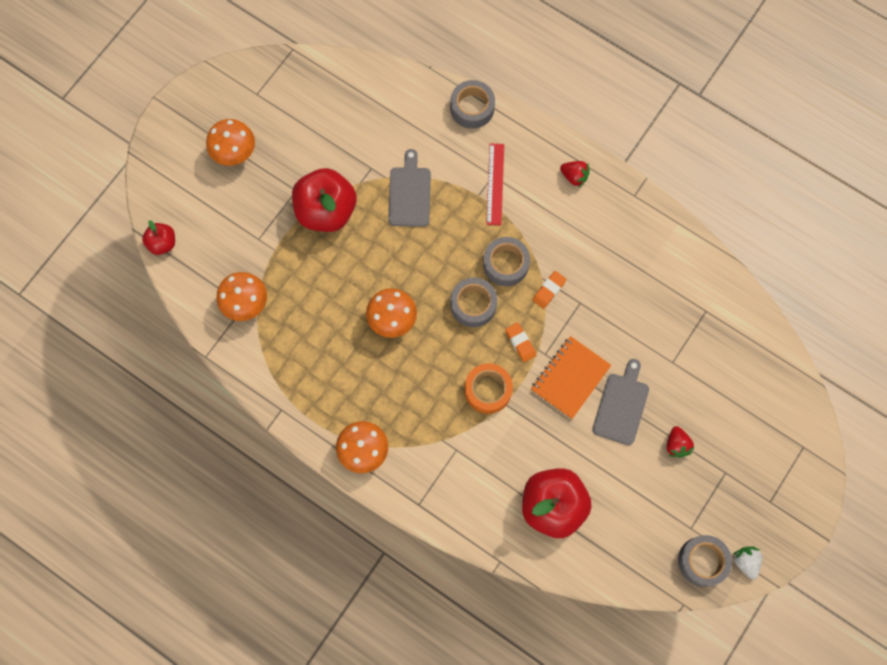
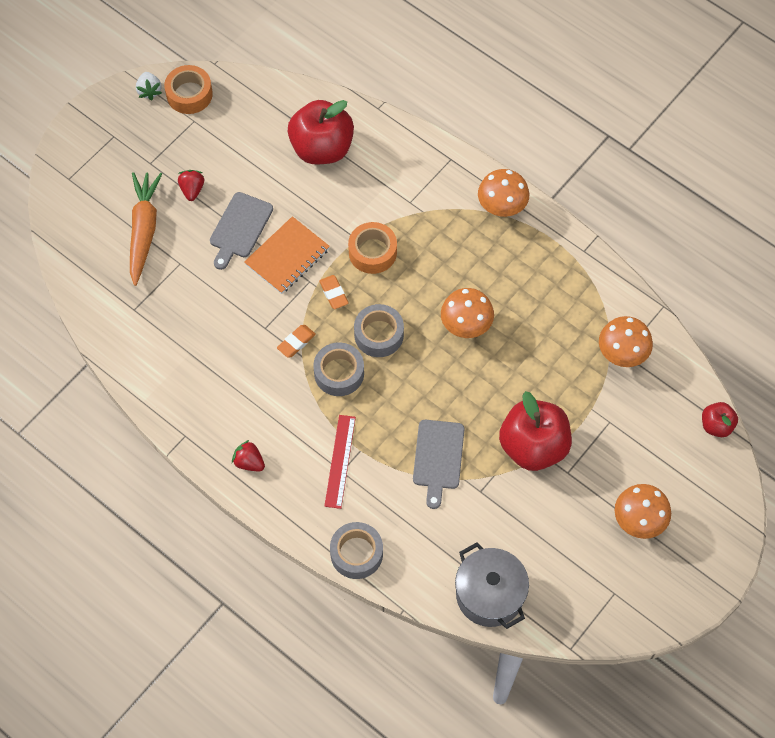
camera: 175 degrees left, 10 degrees down
(359, 84) = (489, 594): none -> grey pot
(702, 561) = (189, 94): grey tape -> orange tape
(715, 394) = (144, 230): none -> orange carrot

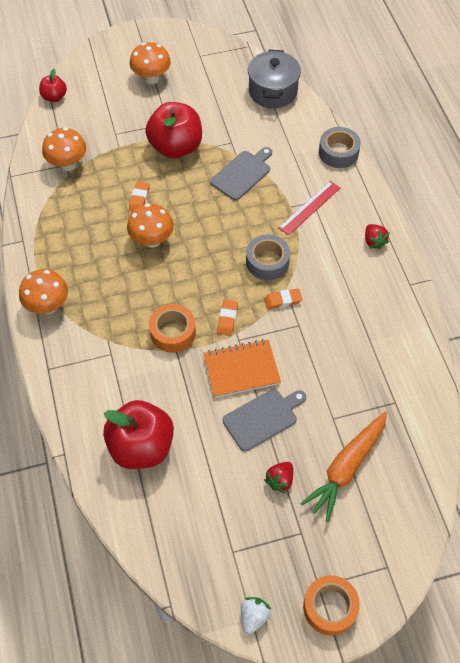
camera: 145 degrees left, 5 degrees down
(189, 94) = (218, 585): orange tape -> orange tape (330, 607)
(379, 335) = (218, 270): grey tape -> none
(516, 362) = (139, 199): none -> orange eraser

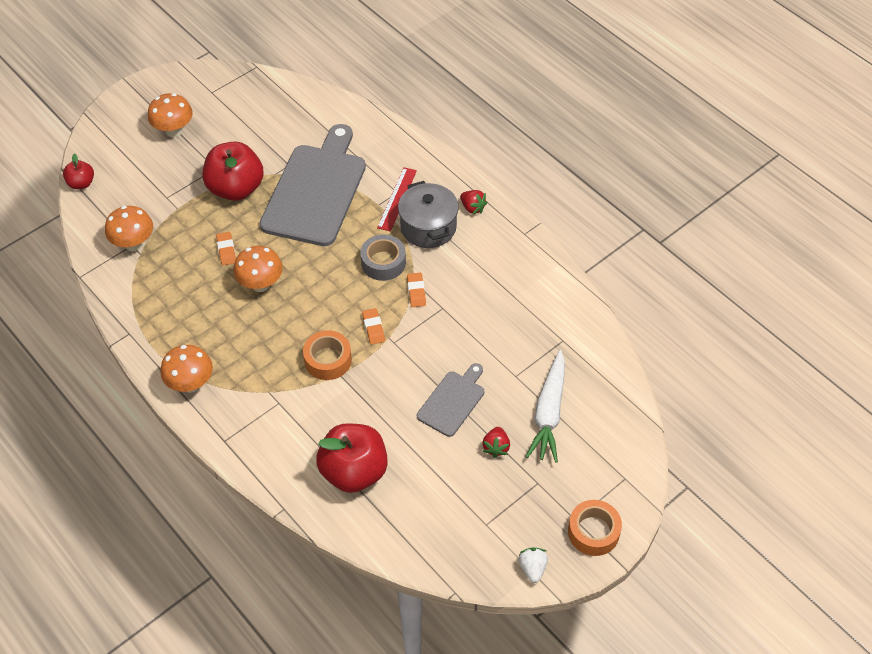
camera: 25 degrees left, 5 degrees down
(241, 369) = (411, 367): orange notebook -> none
(242, 174) = (316, 190): grey cutting board -> grey cutting board, size x1.99
(273, 91) = (304, 102): grey pot -> grey pot (428, 227)
(282, 300) = (416, 292): orange eraser -> orange eraser turned 60 degrees counterclockwise
(338, 152) = (398, 138): grey tape -> none
(346, 468) = (549, 412): orange carrot -> white carrot

